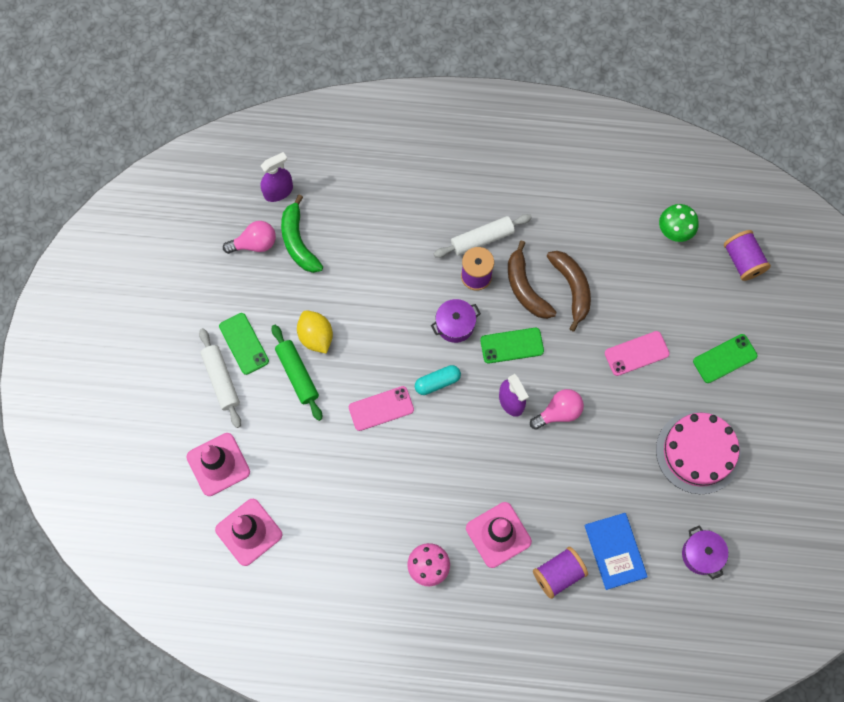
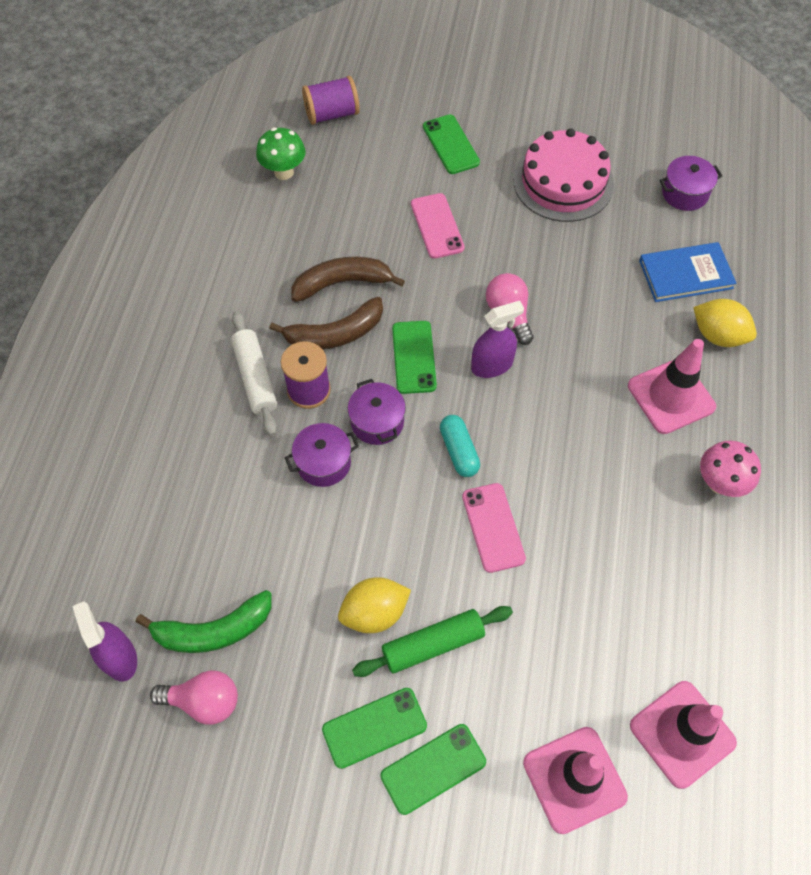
camera: 85 degrees left, 10 degrees down
(221, 380) = (433, 768): white rolling pin -> green phone
(255, 243) = (204, 701): pink light bulb -> pink light bulb turned 105 degrees clockwise
(420, 293) = (323, 463): none -> purple pot
(558, 574) = (718, 335): purple spool -> yellow lemon

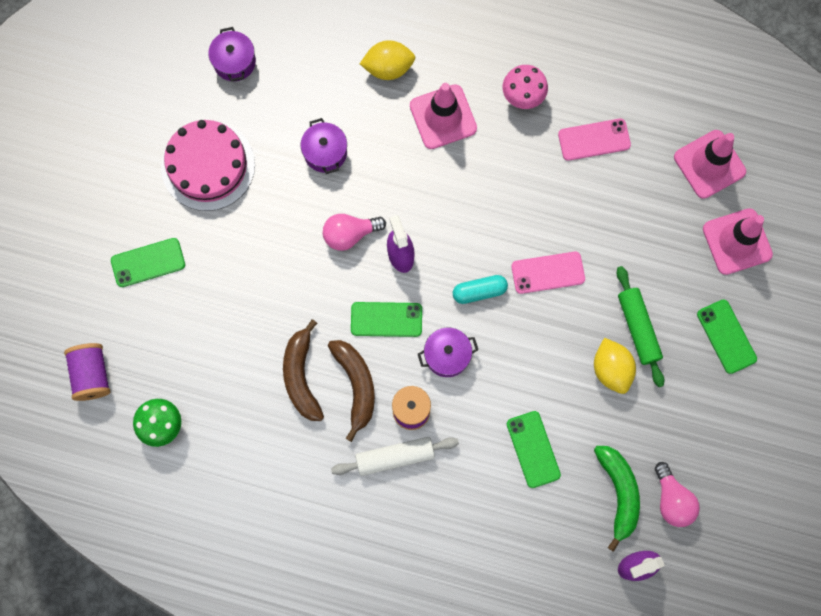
camera: 85 degrees left, 15 degrees up
(204, 701) = (672, 500): pink light bulb -> pink light bulb turned 150 degrees clockwise
(323, 463) = (482, 402): purple pot -> purple pot (325, 152)
(374, 727) = (696, 375): green phone -> green phone (533, 449)
(437, 226) = (246, 285): pink phone -> pink phone (594, 139)
(685, 274) = (323, 80): blue book -> none
(718, 335) = (388, 67): yellow lemon -> yellow lemon turned 45 degrees clockwise

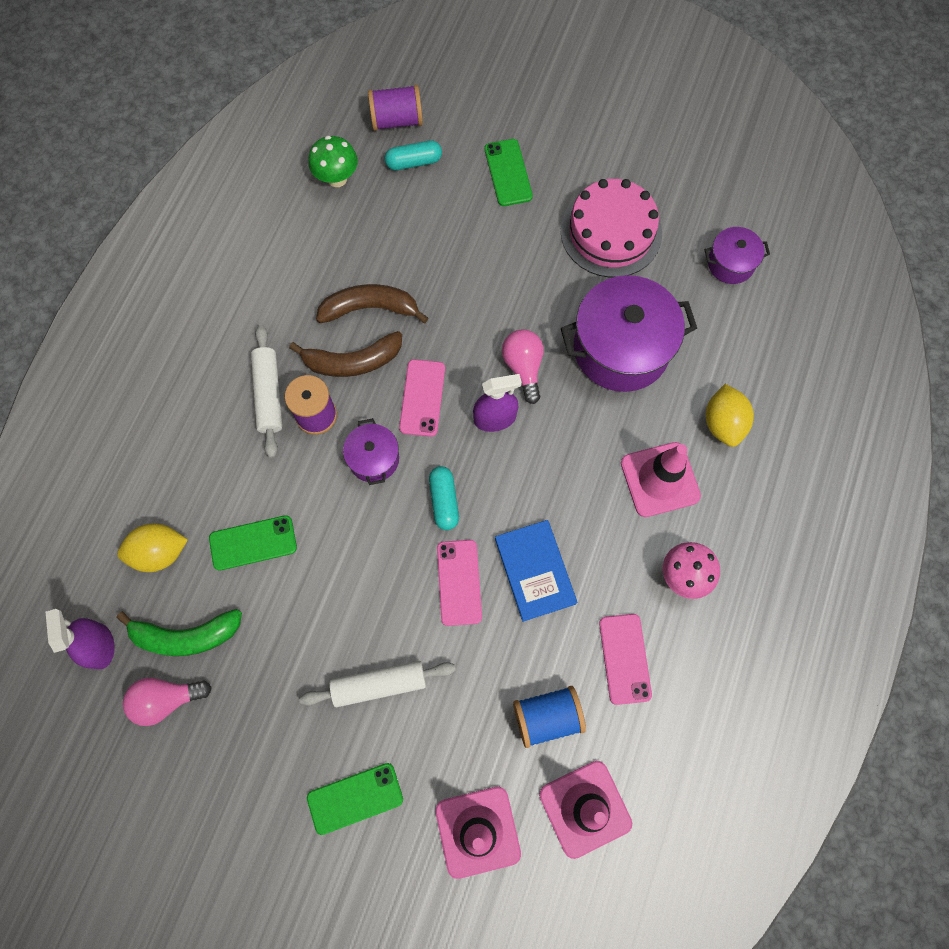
camera: 95 degrees right, 5 degrees down
(140, 353) = (414, 162): none -> turquoise capsule
(325, 152) = (621, 349): purple pot -> purple pot, size x1.97
(386, 319) = (422, 398): green phone -> pink phone
(531, 212) = (535, 571): none -> blue book
(611, 369) = (333, 645): yellow lemon -> yellow lemon (160, 552)
(638, 328) = (379, 684): green rolling pin -> white rolling pin
(646, 196) = (547, 717): none -> blue spool

